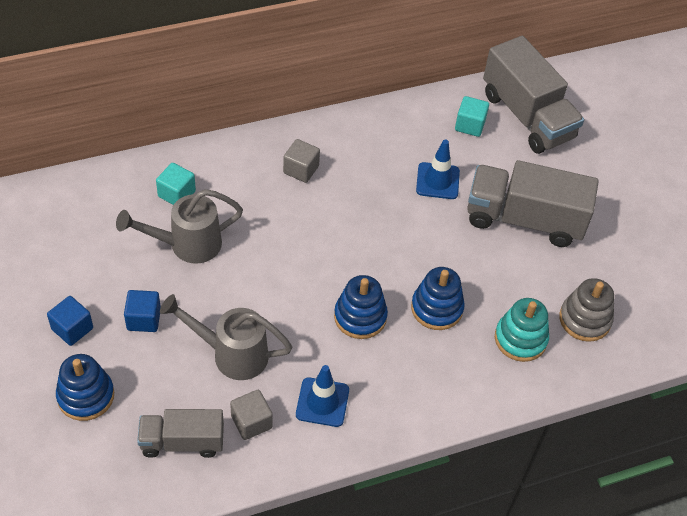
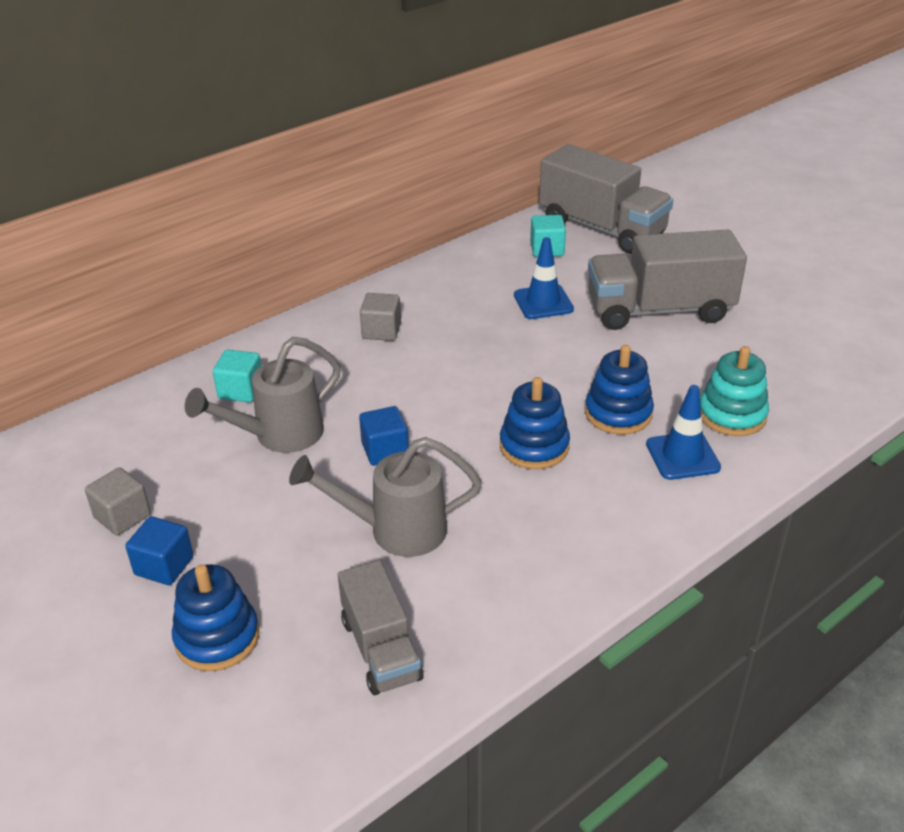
camera: 15 degrees left, 15 degrees down
(144, 319) = (259, 527): blue cube -> blue cube (385, 451)
(182, 442) = (381, 649): grey truck -> grey truck turned 90 degrees counterclockwise
(251, 422) = (462, 596): grey cube -> grey cube (122, 516)
(322, 402) = (541, 546): blue traffic cone -> blue traffic cone (682, 456)
(584, 319) = (787, 378): grey stacking toy -> none

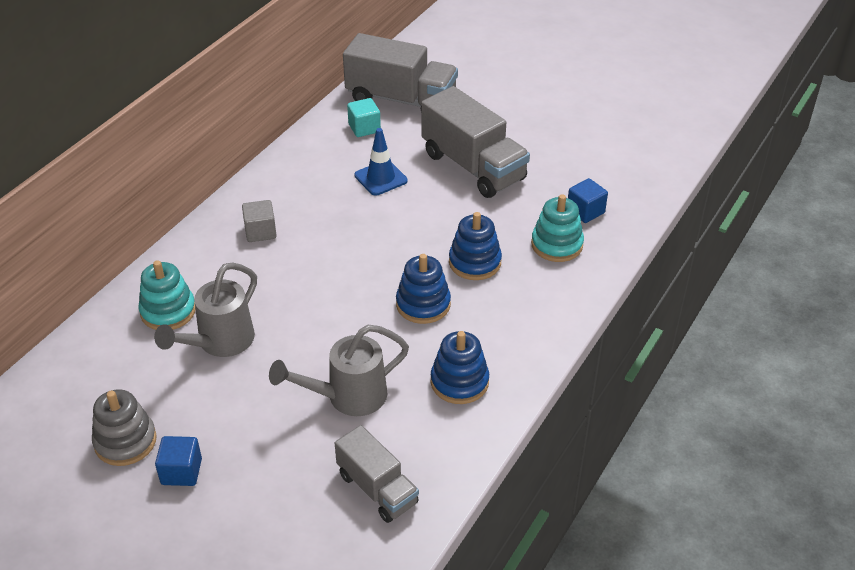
camera: 20 degrees left, 5 degrees up
(122, 516) = (125, 441): grey cube -> grey stacking toy
(217, 637) = (252, 514): blue stacking toy -> blue stacking toy (459, 382)
(241, 390) = (168, 311): turquoise cube -> turquoise stacking toy
(385, 451) = (311, 335): blue cube -> blue cube (585, 211)
(659, 310) = (473, 167): grey truck -> grey truck turned 105 degrees counterclockwise
(682, 456) = (533, 286): blue traffic cone -> none

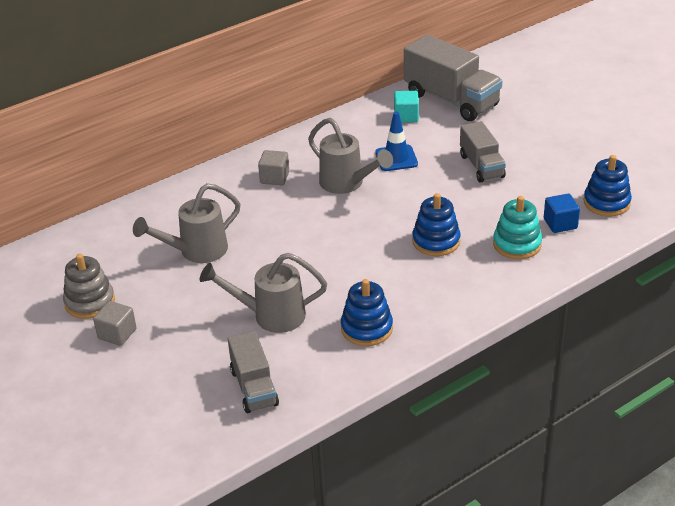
camera: 25 degrees right, 5 degrees down
(168, 311) = (171, 219): turquoise stacking toy -> none
(181, 472) = (117, 334): blue cube -> grey cube
(344, 219) = (347, 183): none -> grey watering can
(423, 304) = (372, 263): blue stacking toy -> blue stacking toy (606, 202)
(473, 167) = (481, 166): grey truck -> grey truck, size x0.60

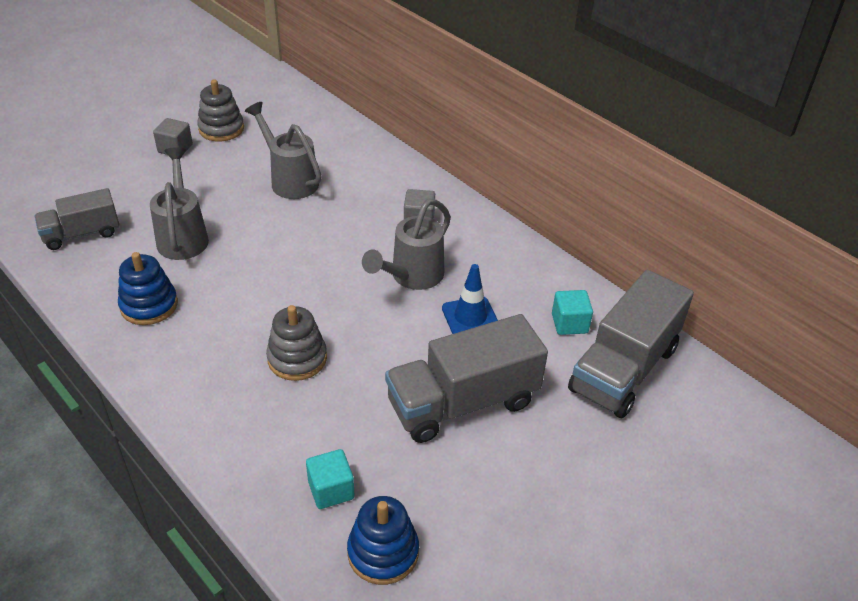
camera: 80 degrees right, 5 degrees up
(436, 241) = (297, 358): blue stacking toy -> grey stacking toy
(481, 166) = (462, 403): grey truck -> grey truck, size x1.67
(517, 244) = (287, 439): turquoise stacking toy -> none
(560, 224) = (331, 490): blue cube -> turquoise cube

